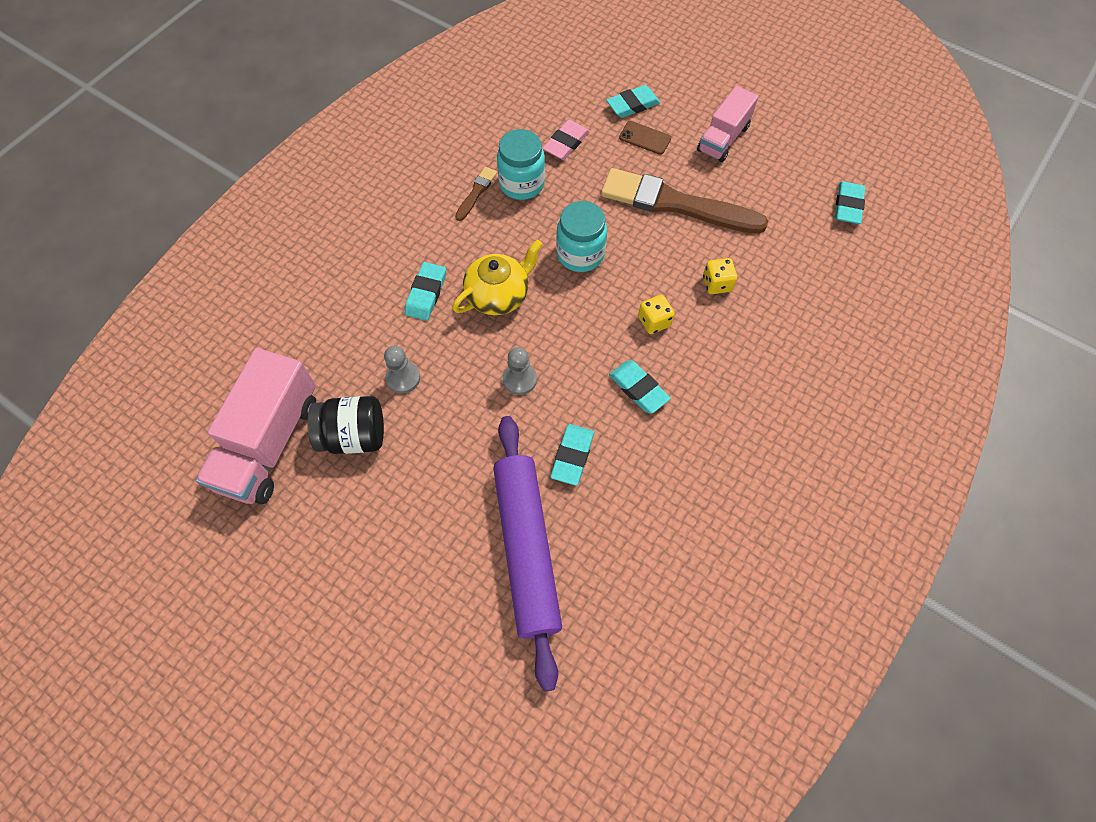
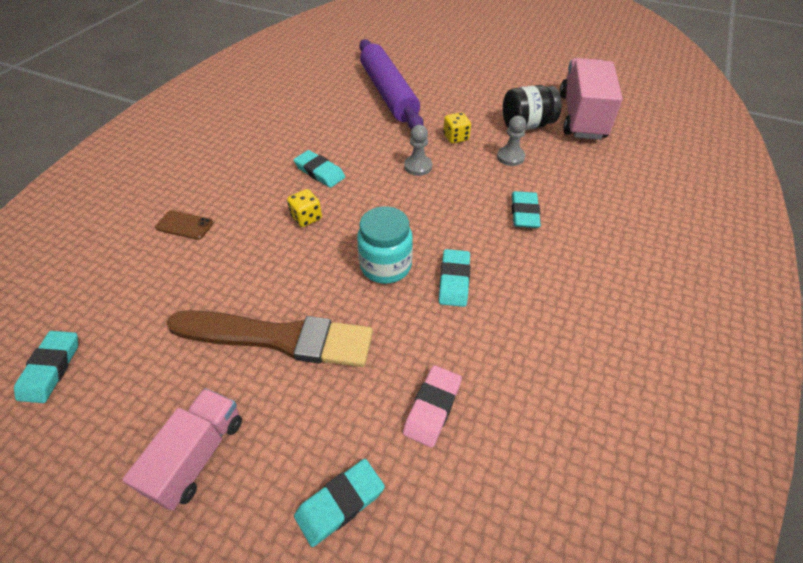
camera: 170 degrees right, 15 degrees down
(476, 192) = (523, 317): brown brush -> none
(498, 295) = (457, 220): yellow teapot -> none
(522, 184) = (473, 336): turquoise jar -> none
(572, 456) = (367, 132): turquoise eraser -> turquoise eraser (454, 280)
(645, 138) = (318, 436): brown phone -> brown phone (184, 225)
(717, 284) = (241, 257): yellow dice -> yellow dice (456, 137)

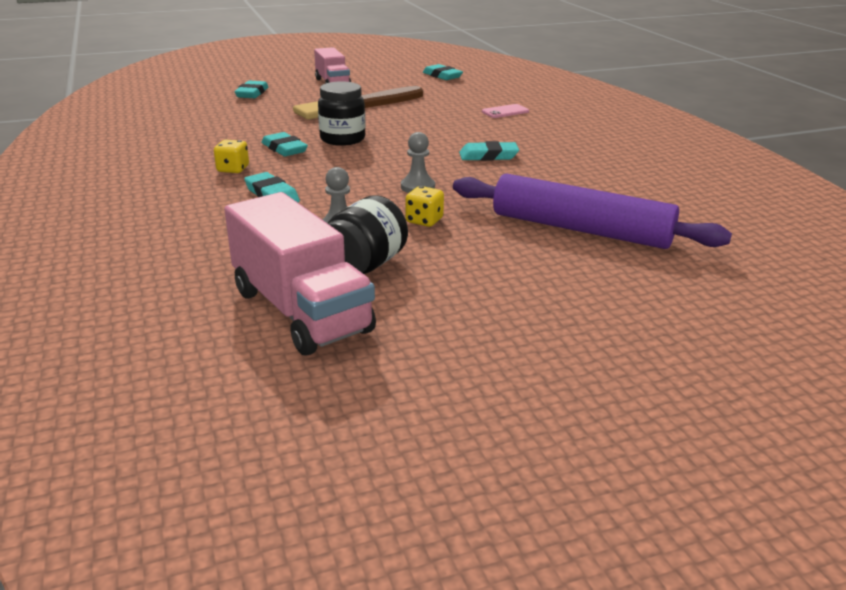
camera: 135 degrees right, 20 degrees down
(184, 225) = (505, 112): brown phone -> pink phone
(306, 218) = (440, 137): yellow dice -> yellow dice (233, 169)
(385, 266) = (342, 139): turquoise jar -> black jar
(432, 407) = (238, 116): pink eraser -> none

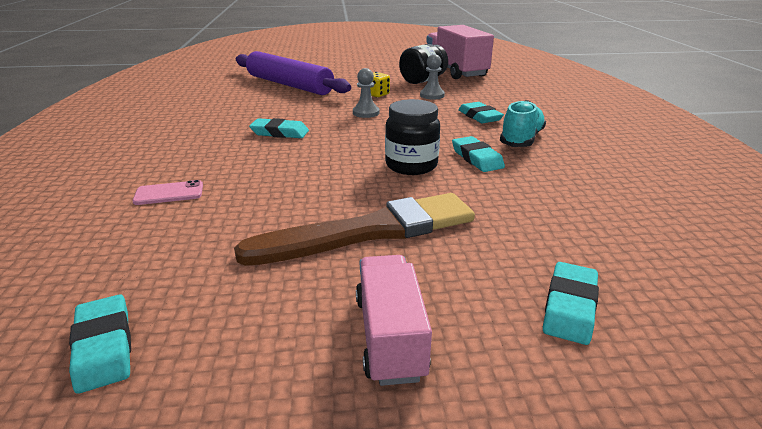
camera: 165 degrees left, 0 degrees up
(233, 169) = (521, 139): yellow dice -> turquoise shoe

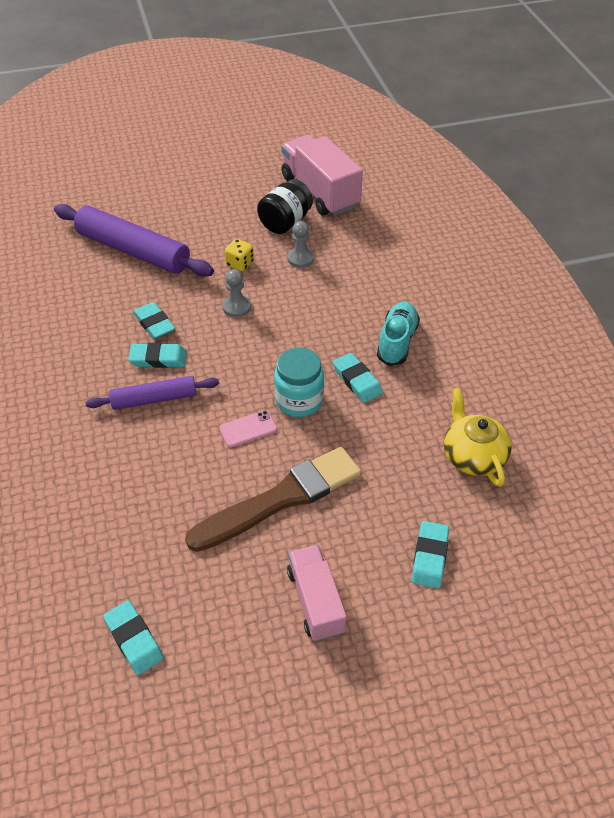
camera: 10 degrees left, 20 degrees up
(169, 193) = (95, 473): pink phone -> pink phone (248, 429)
(262, 153) = (154, 399): none -> purple rolling pin
(411, 165) = (299, 400): black jar -> turquoise jar
(479, 116) = (355, 300): turquoise eraser -> turquoise eraser (154, 323)
(619, 220) = (473, 456): none -> yellow teapot

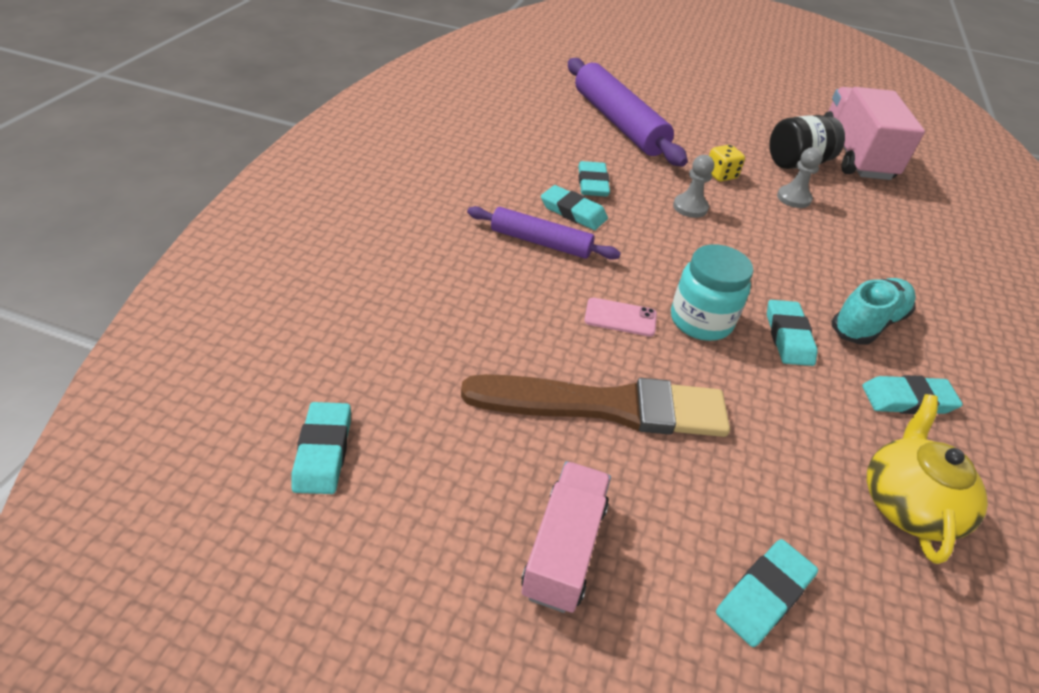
camera: 30 degrees right, 5 degrees down
(443, 386) = (907, 399): none -> turquoise eraser

